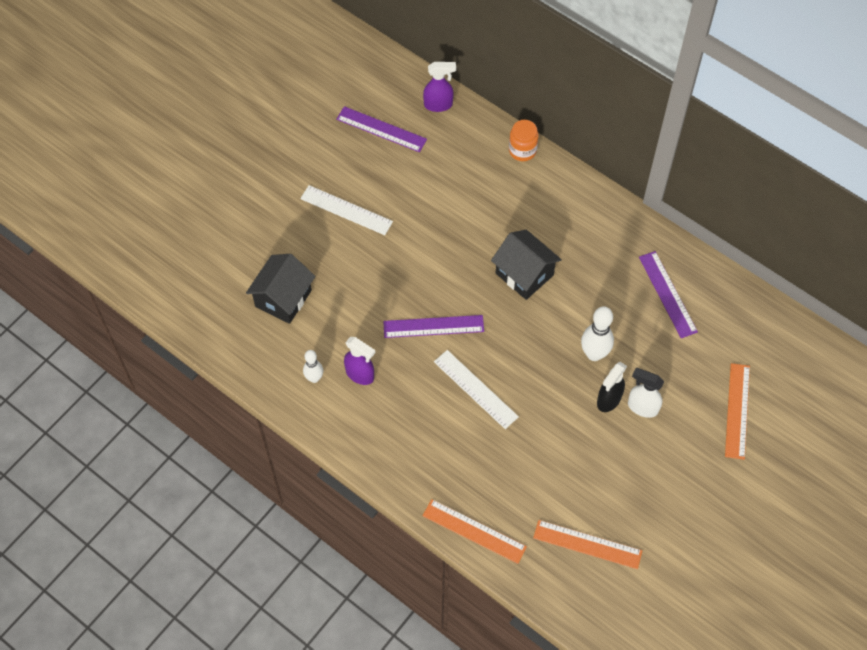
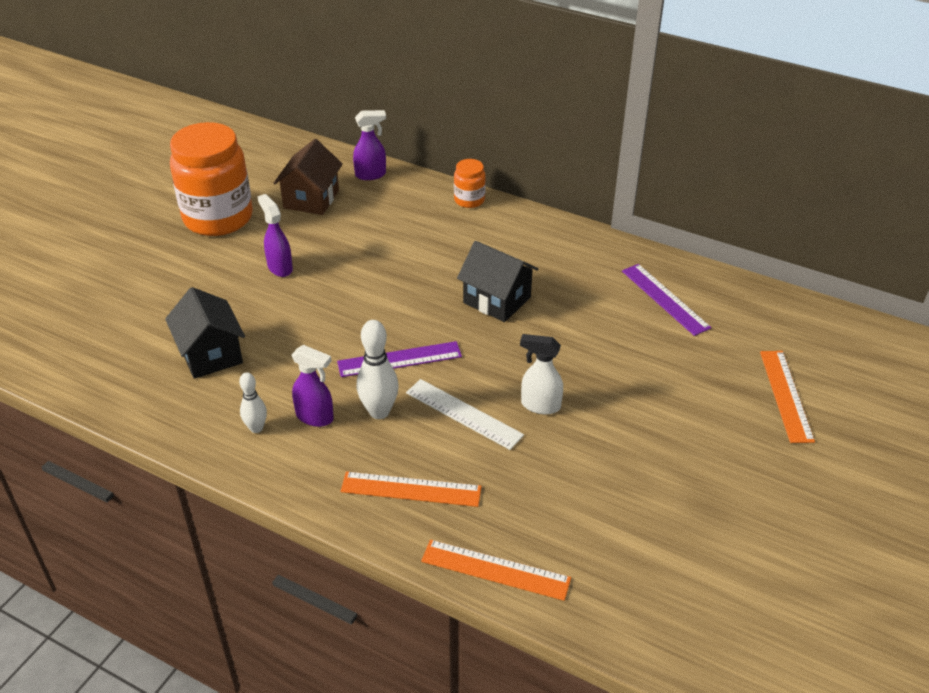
camera: 10 degrees left, 20 degrees down
(283, 298) = (210, 354): black house -> black house turned 45 degrees counterclockwise
(298, 142) = (218, 218): none -> orange jar
(346, 210) = (280, 267): white ruler -> purple spray bottle
(381, 129) = (311, 199): purple ruler -> brown house
(587, 544) = (651, 563): orange ruler -> orange ruler (411, 489)
(594, 354) = (598, 362): white bowling pin -> white bowling pin (379, 412)
(608, 400) = (629, 404): black spray bottle -> none
(642, 407) = (672, 406): white spray bottle -> white spray bottle (540, 405)

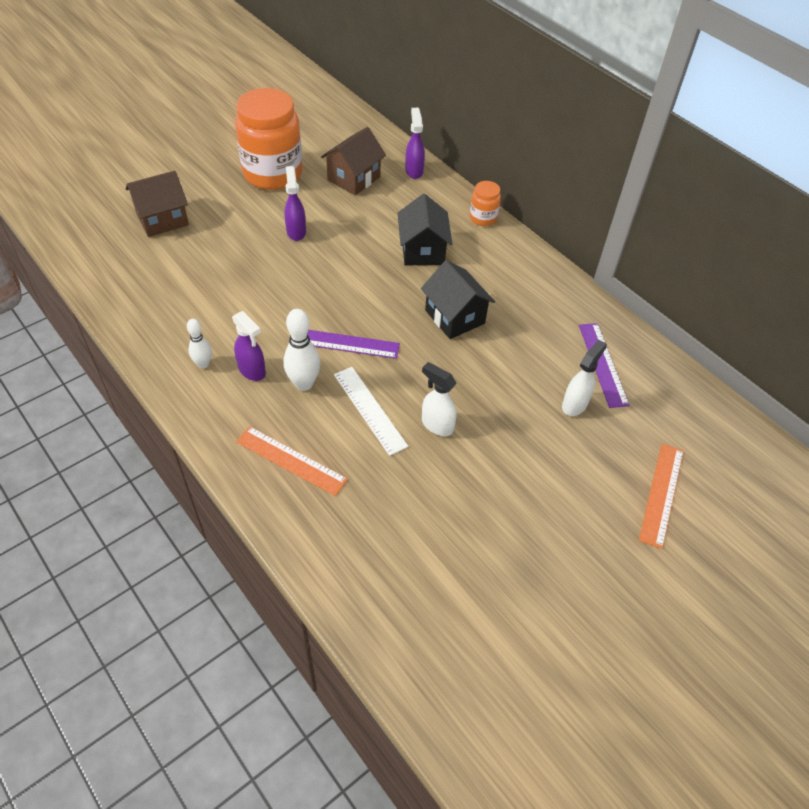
camera: 20 degrees right, 10 degrees up
(118, 298) = (162, 219): none -> brown house
(210, 354) = (204, 289): black house -> black house (422, 250)
(371, 175) = (414, 171): purple spray bottle -> purple spray bottle turned 105 degrees counterclockwise
(495, 570) = (318, 556): orange ruler -> none
(661, 343) = (575, 404): none -> white spray bottle

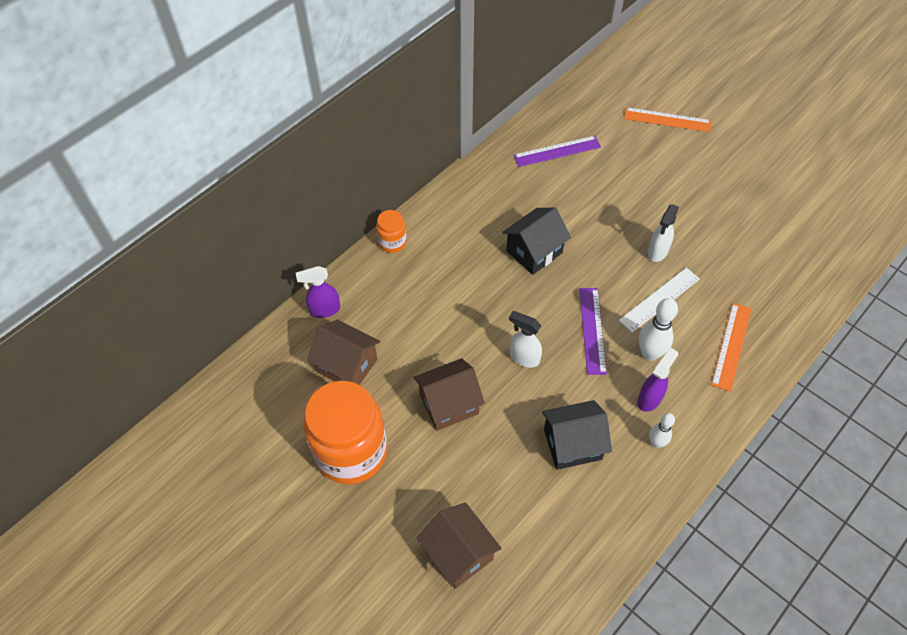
camera: 95 degrees left, 5 degrees up
(296, 231) = (449, 404): purple spray bottle -> brown house
(422, 250) = (452, 286): black house -> black house (572, 444)
(575, 404) = (604, 167): white spray bottle -> white spray bottle (523, 357)

